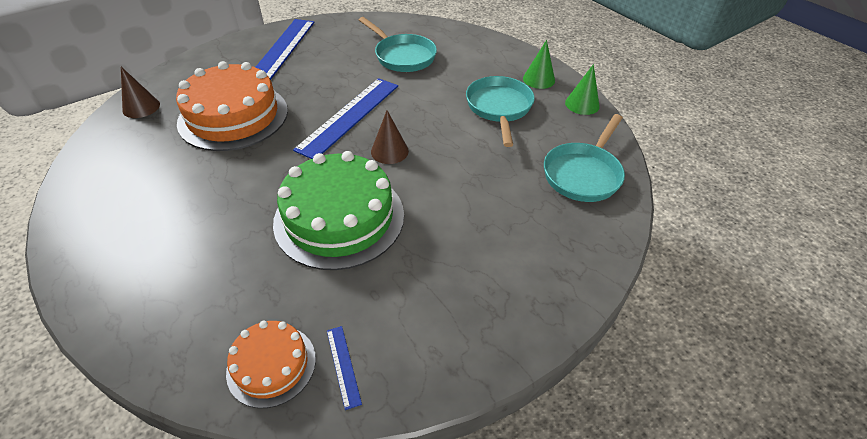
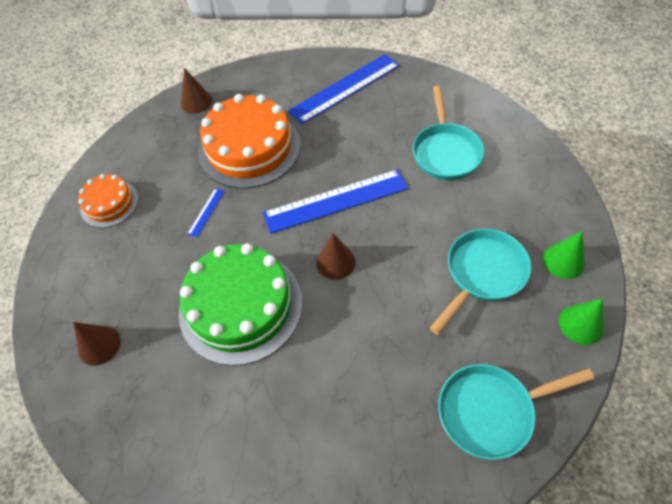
camera: 45 degrees right, 10 degrees up
(222, 324) = (99, 345): none -> brown cone
(271, 365) = (100, 403): orange cake -> orange cake (109, 204)
(343, 366) = (137, 442): blue ruler -> blue ruler (206, 212)

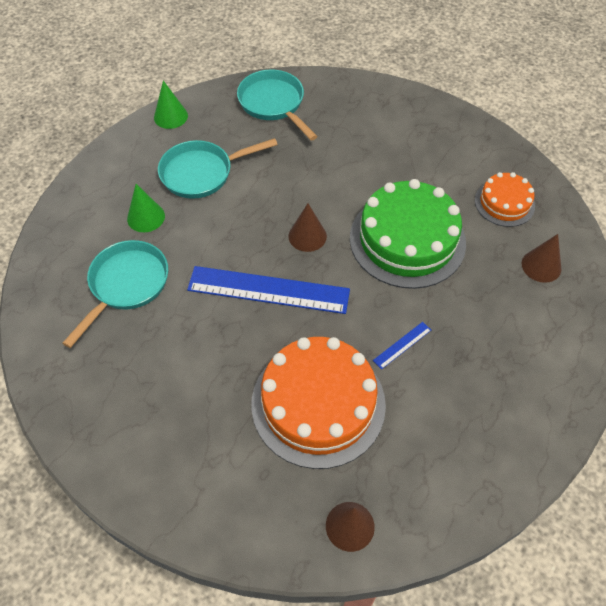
camera: 155 degrees left, 0 degrees up
(109, 204) = (507, 413): orange cake -> orange cake (504, 203)
(345, 88) = (152, 432): blue ruler -> none
(491, 411) = (273, 104): turquoise pan -> turquoise pan turned 135 degrees counterclockwise
(563, 261) = (136, 153): green cone -> green cone (146, 217)

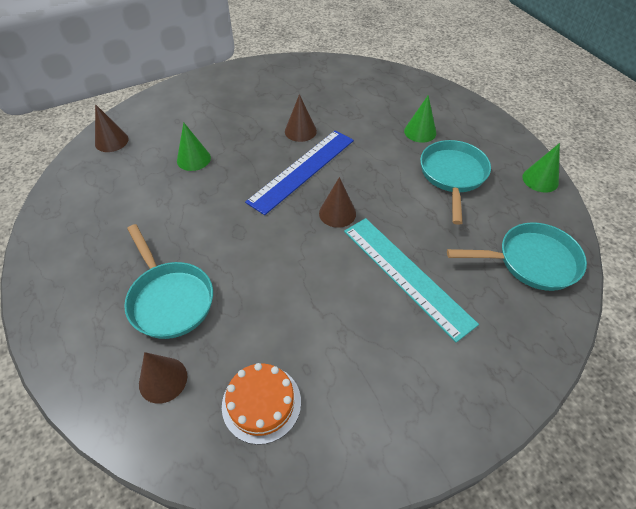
camera: 120 degrees right, 5 degrees down
(126, 285) = (361, 107): turquoise pan -> turquoise pan (170, 299)
(205, 323) = (300, 131): none -> brown cone
(318, 403) = (193, 159): orange cake -> green cone
(341, 167) = (406, 275): none -> turquoise ruler
(402, 345) = (190, 222): blue ruler -> none
(407, 240) = (281, 281): green cake -> none

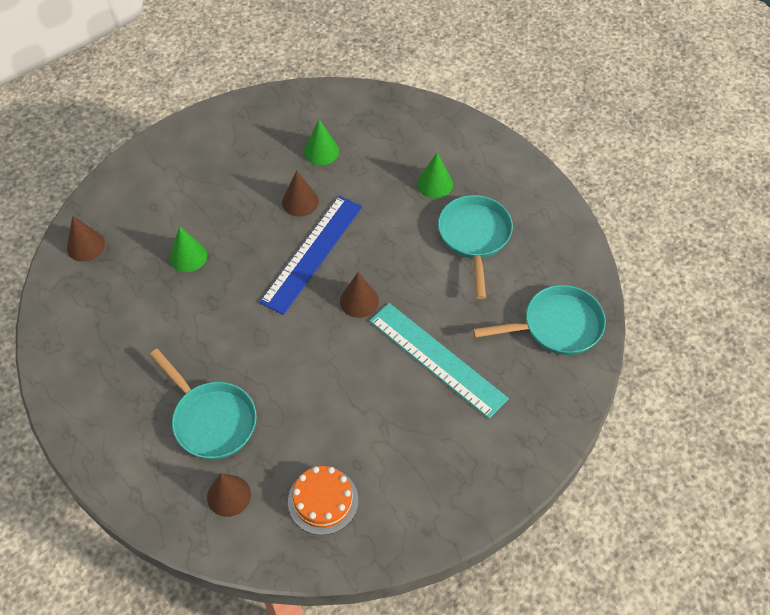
camera: 10 degrees left, 5 degrees up
(540, 179) = (566, 229): green cone -> green cone (321, 151)

